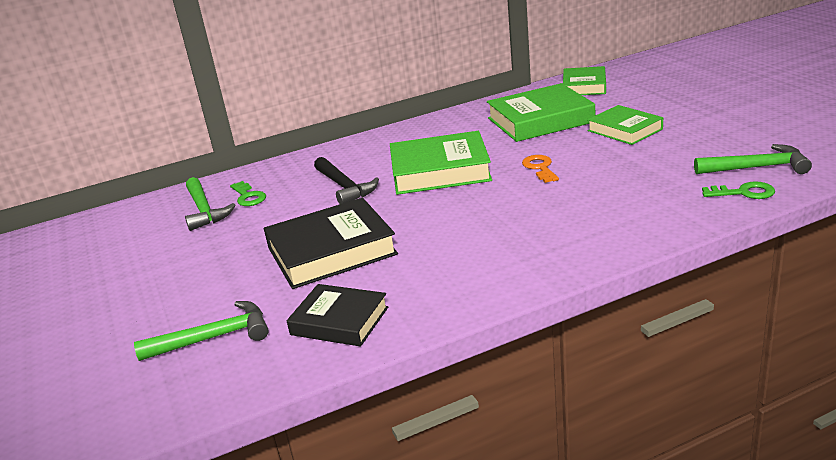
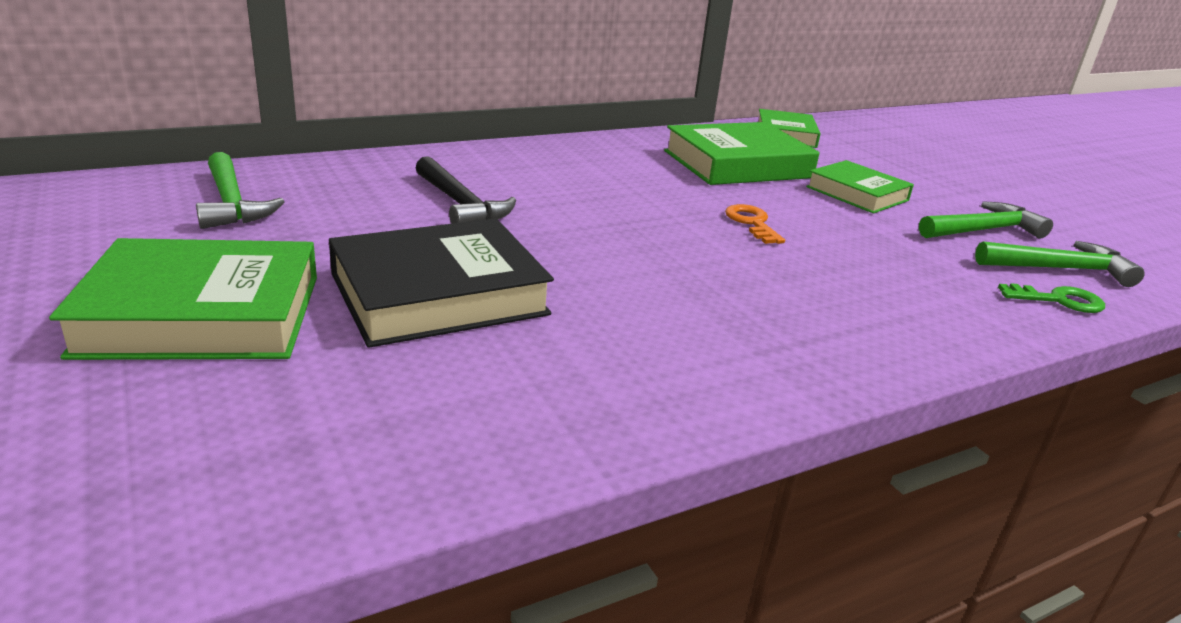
camera: 10 degrees left, 0 degrees up
(214, 337) = (208, 417): green hammer -> green hammer (983, 230)
(248, 197) = (307, 195): green key -> none
(339, 321) = (452, 417): black book -> none
(440, 171) = (605, 205): green book -> green book (202, 315)

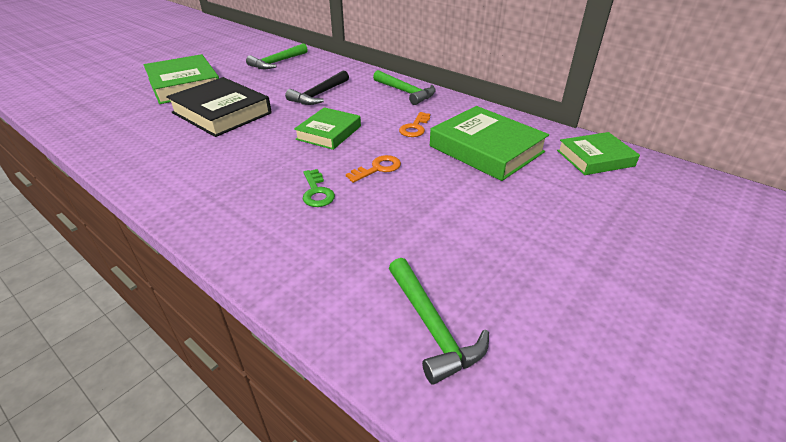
camera: 70 degrees right, 10 degrees up
(651, 179) = (415, 127): none -> orange key
(857, 194) = (492, 203): green book -> green book (329, 133)
(983, 230) = (484, 277): green hammer -> green hammer (406, 92)
(1058, 300) = (355, 321): green key -> green key (317, 192)

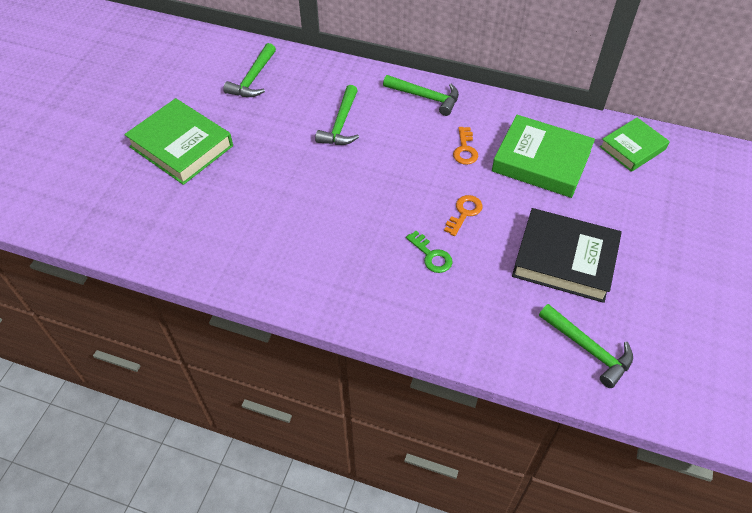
camera: 20 degrees left, 15 degrees up
(221, 113) = (262, 180): black book -> black book (564, 260)
(319, 95) = (341, 124): black hammer -> green hammer
(329, 133) = (390, 179): green book -> none

